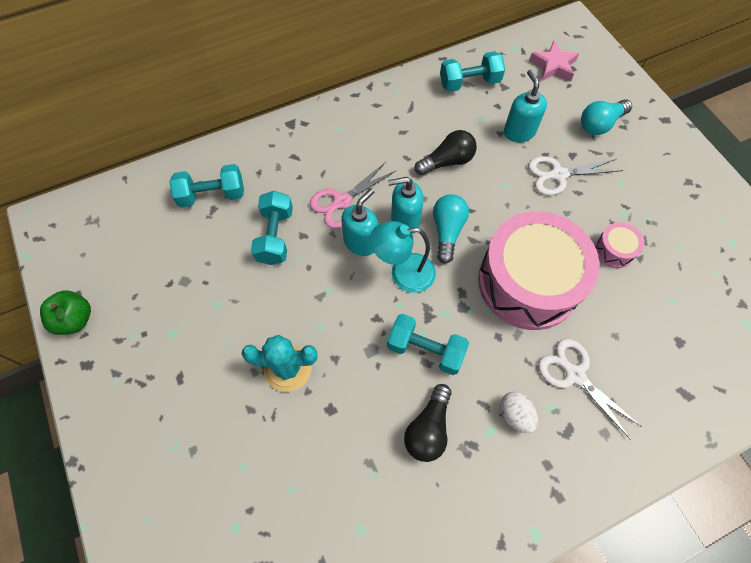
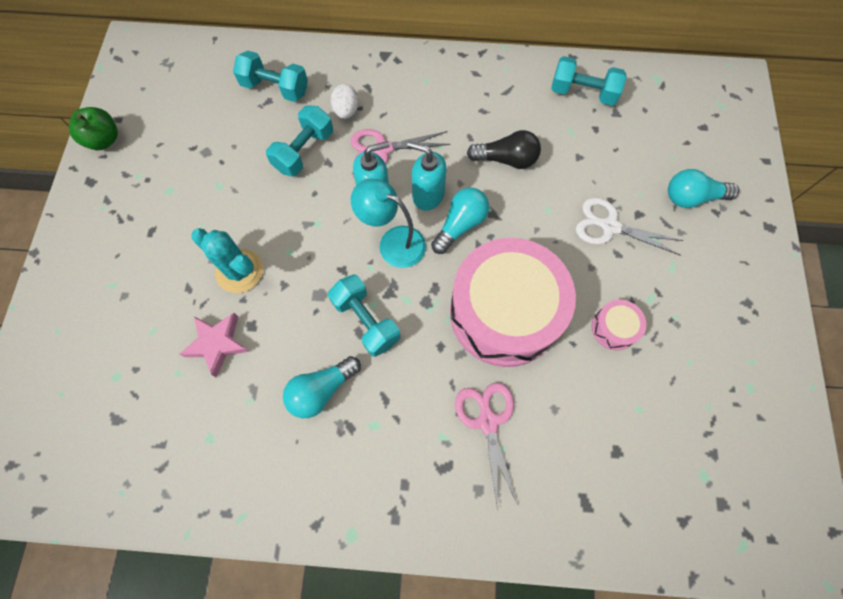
camera: 30 degrees right, 5 degrees up
(428, 428) = (321, 390): black light bulb -> turquoise light bulb
(515, 415) = (406, 424): white egg -> white egg (346, 111)
(519, 132) = (599, 165): turquoise soap dispenser -> none
(553, 66) = (684, 115): pink star -> pink star (217, 344)
(574, 374) = (487, 421): white scissors -> pink scissors

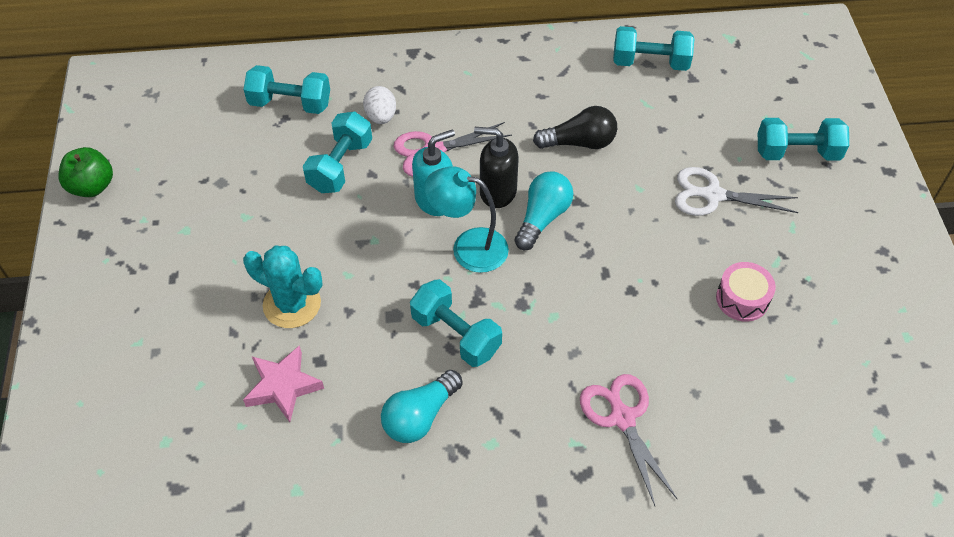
camera: 10 degrees left, 15 degrees down
(428, 195) = (497, 192): turquoise soap dispenser -> black soap dispenser
(504, 313) = (614, 302): pink drum -> none
(692, 197) = (797, 153): turquoise light bulb -> turquoise dumbbell

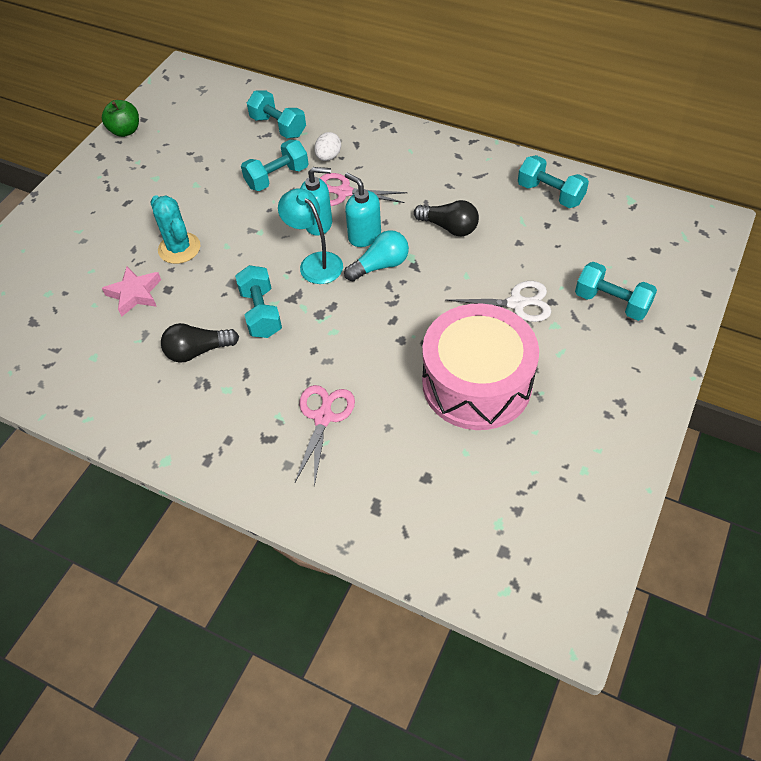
camera: 35 degrees right, 0 degrees up
(420, 416) = (198, 351): turquoise light bulb -> black light bulb
(497, 192) = (364, 236): black soap dispenser -> turquoise soap dispenser
(712, 195) = (517, 303): white scissors -> white scissors turned 135 degrees clockwise
(742, 299) = (476, 383): pink drum -> pink drum, size x2.46

